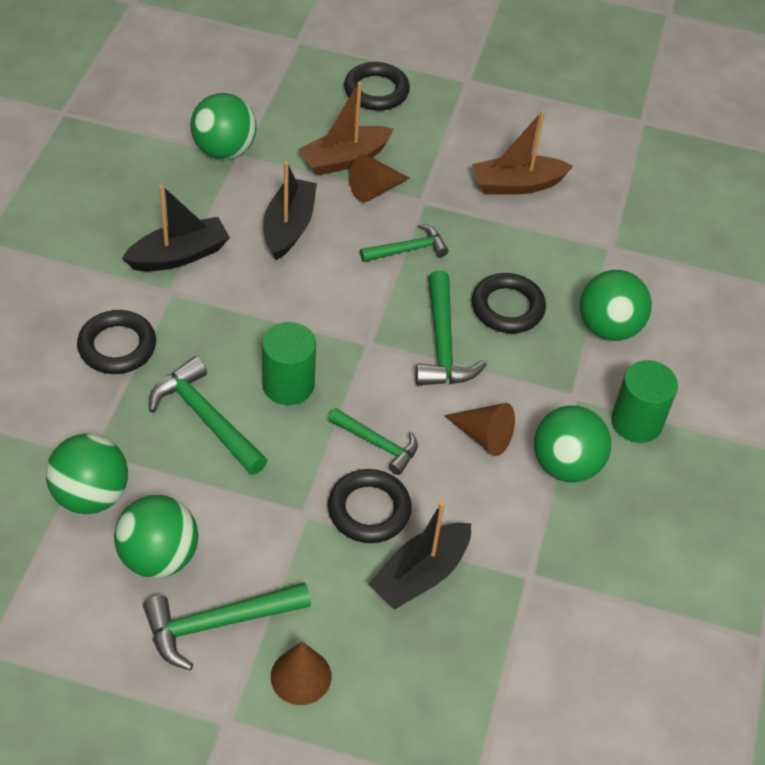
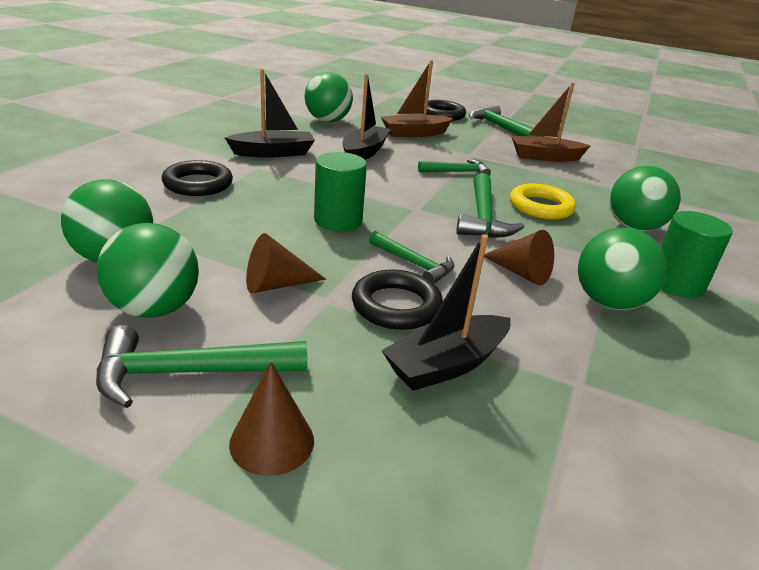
camera: 10 degrees right, 20 degrees down
(206, 418) = (254, 228): green hammer -> green hammer (501, 128)
(374, 190) = (434, 146): brown cone -> brown cone (276, 285)
(507, 307) = (541, 207): black ring -> yellow ring

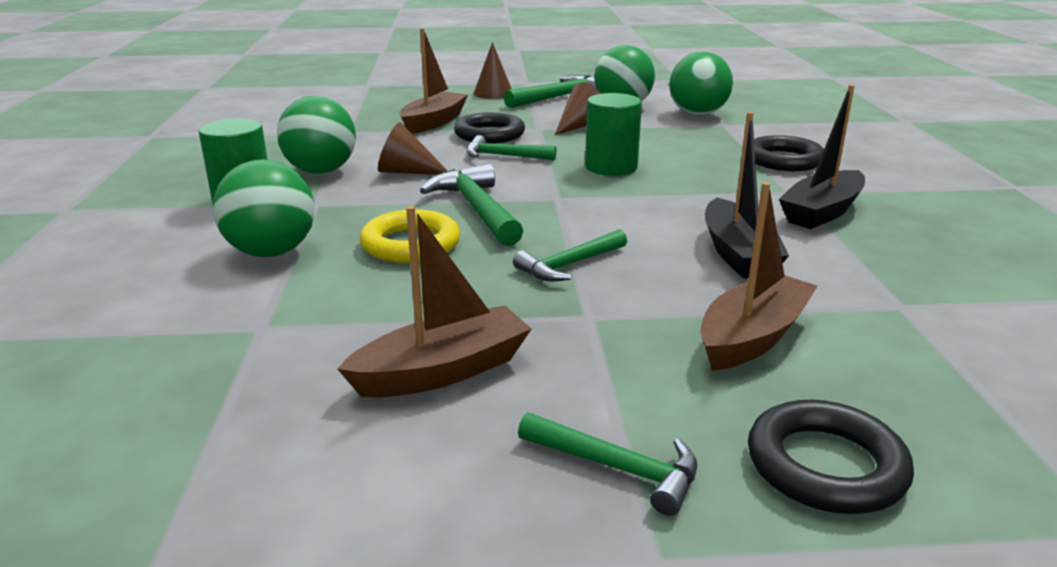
camera: 155 degrees right, 5 degrees down
(327, 121) = (930, 306): green ball -> none
(446, 364) = (433, 122): black boat -> brown boat
(501, 128) = (617, 468): green hammer -> green hammer, size x0.65

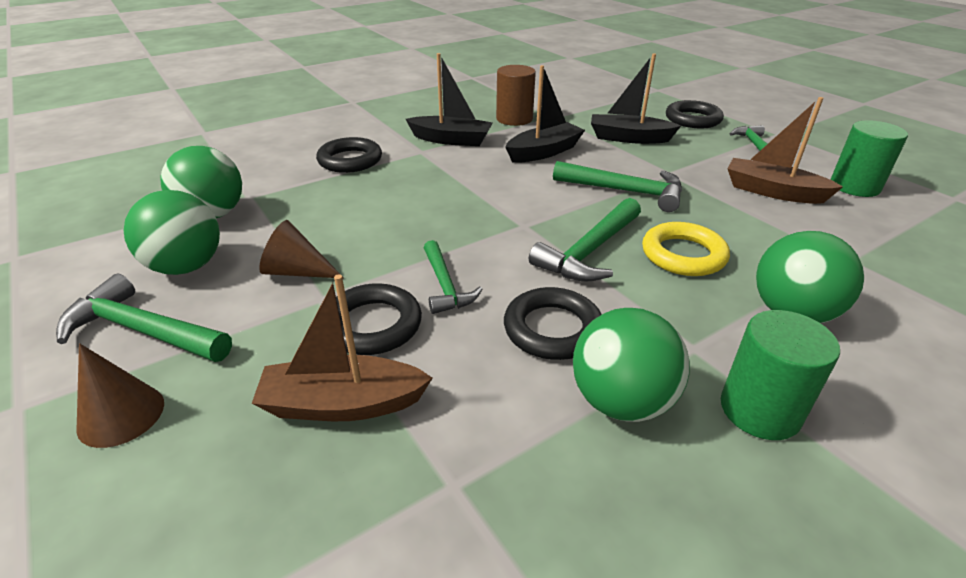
camera: 120 degrees left, 10 degrees up
(407, 172) = (552, 329): brown cone -> black ring
(569, 265) = (625, 191): green hammer -> green hammer, size x1.53
(611, 167) = (427, 221): green cylinder -> green cylinder (854, 186)
(753, 337) = (628, 138): brown boat -> black boat
(899, 270) = (514, 119): none -> brown cylinder

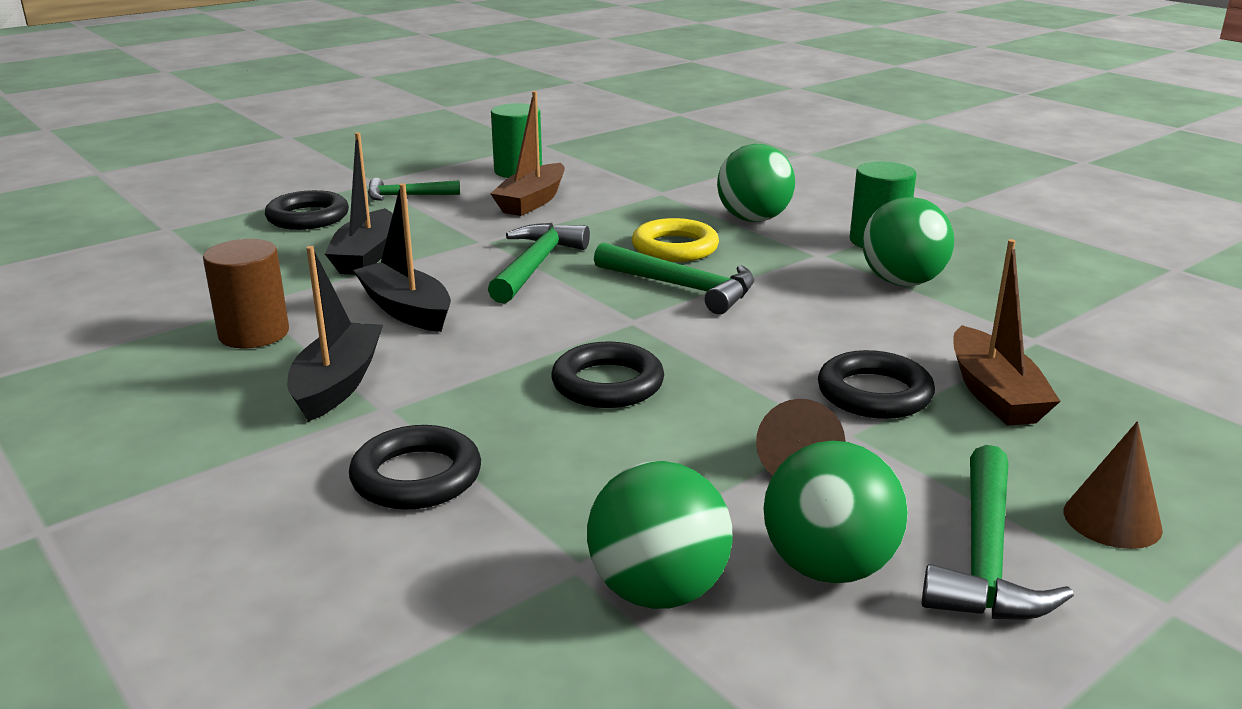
camera: 95 degrees left, 10 degrees down
(445, 285) = (781, 359): green hammer -> none
(552, 329) = (827, 305): black ring -> black ring (607, 384)

